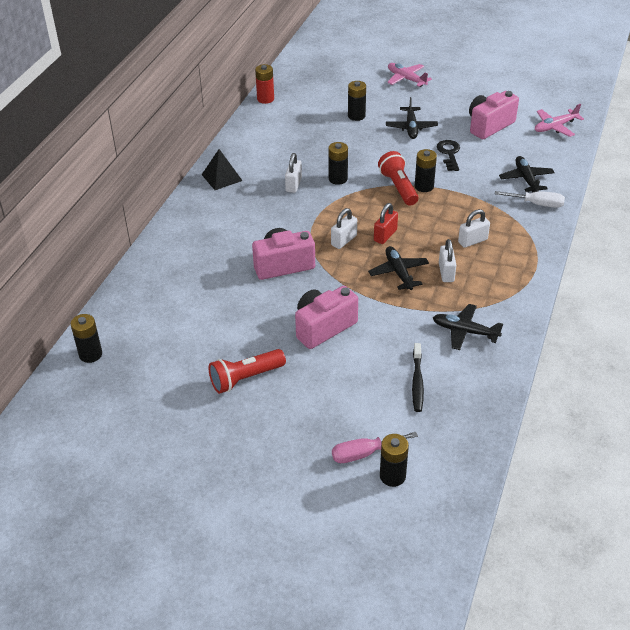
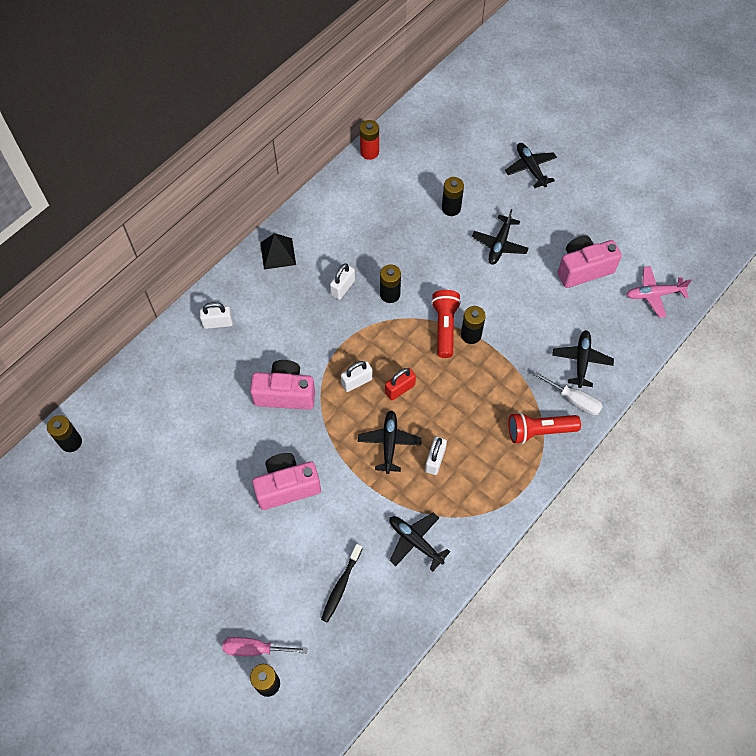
camera: 20 degrees right, 20 degrees up
(245, 378) = (191, 522): red flashlight -> red flashlight (539, 431)
(406, 79) = (530, 168): pink plane -> black plane
(449, 153) = (520, 296): black key -> none
(472, 241) = (482, 427): white padlock -> white padlock (218, 323)

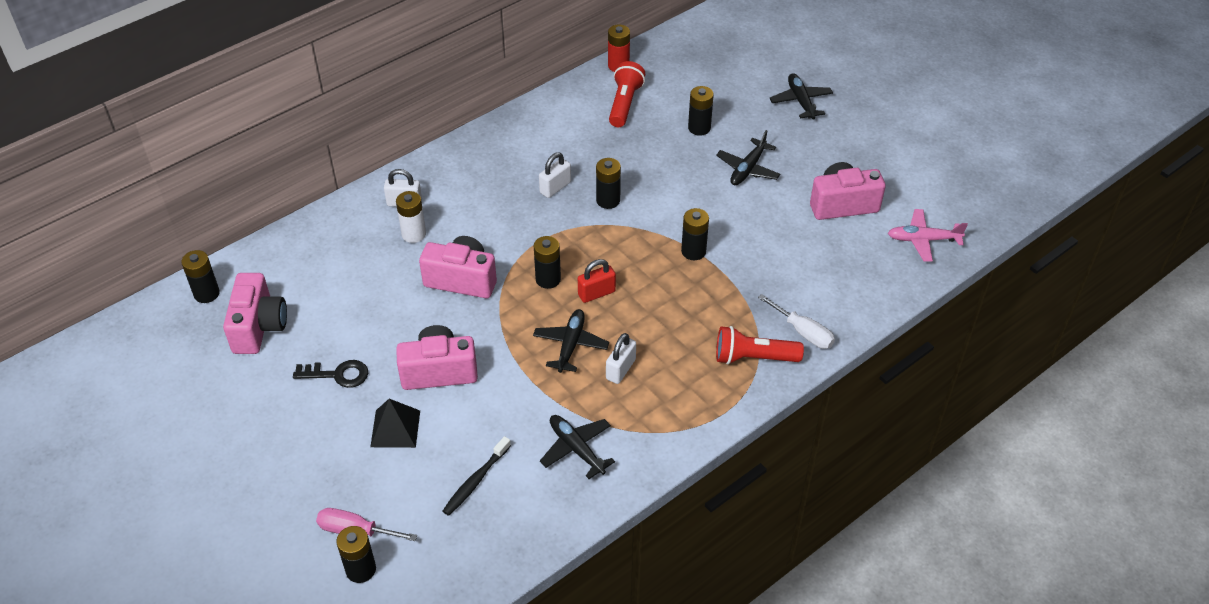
camera: 10 degrees right, 15 degrees down
(125, 468) = (259, 327): none -> pink camera
(203, 504) = (338, 374): none -> black key
(233, 354) = (414, 234): none -> white battery
(278, 253) = (490, 146): black pyramid -> black pyramid (395, 428)
(357, 381) = (548, 279): white padlock -> black battery
(444, 327) = (664, 240): red flashlight -> red flashlight (624, 104)
(581, 360) = (820, 294): black plane -> none

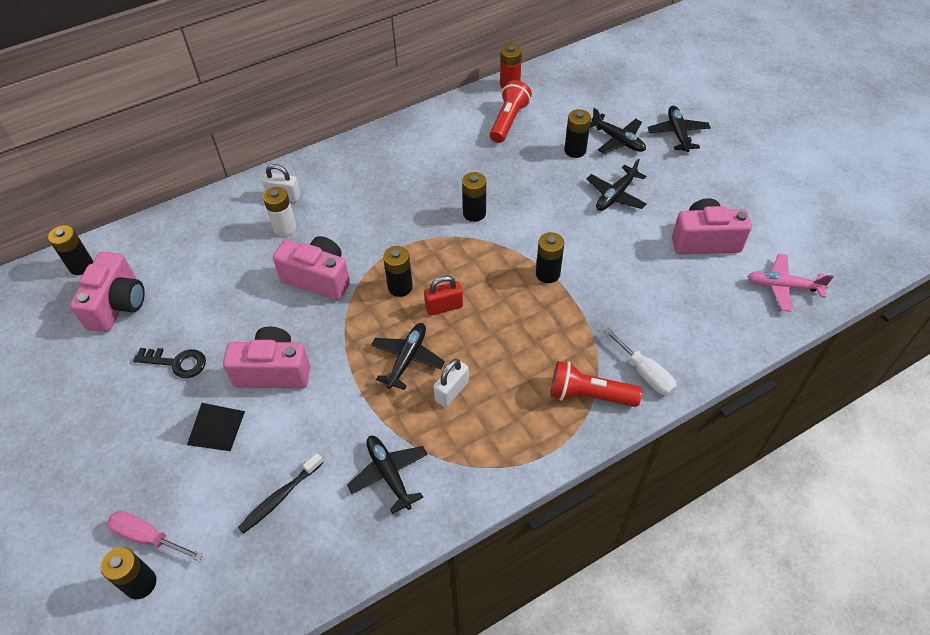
camera: 10 degrees right, 5 degrees up
(555, 187) = (427, 195): white padlock -> none
(741, 113) = (618, 140): none -> black plane

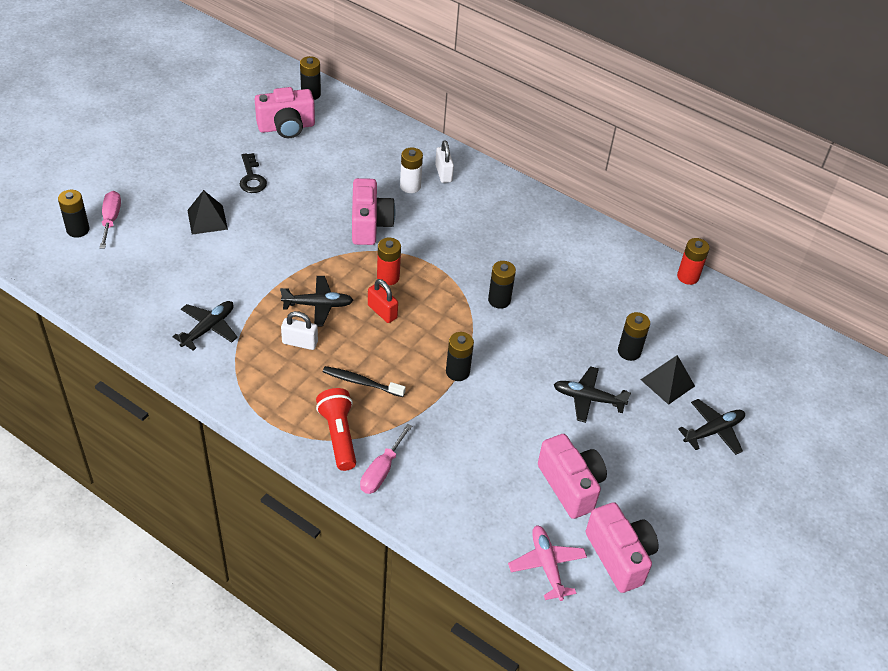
camera: 60 degrees right, 5 degrees down
(273, 371) = (269, 231): pink camera -> pink camera (619, 556)
(280, 497) = (166, 274): black toothbrush -> black toothbrush (361, 382)
(400, 287) = (388, 277): black battery -> red battery
(508, 121) = (635, 290): red flashlight -> none
(618, 140) = (667, 382): black plane -> black pyramid
(645, 373) = (381, 471): white screwdriver -> pink screwdriver

